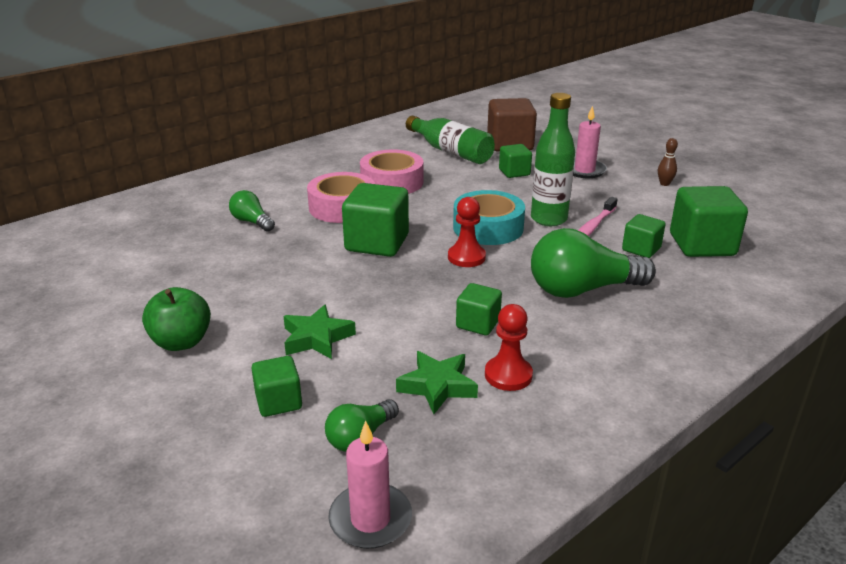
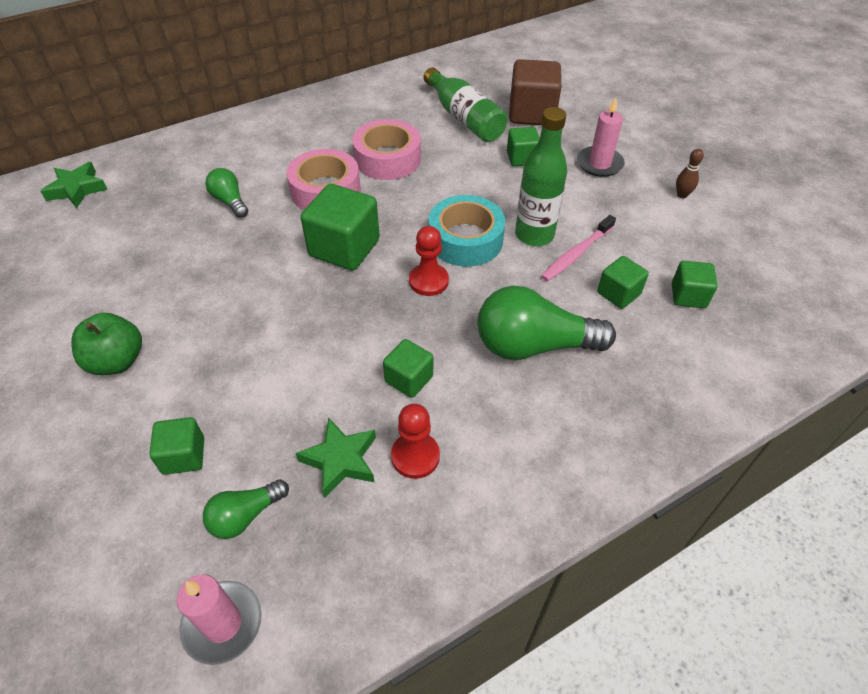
camera: 10 degrees right, 20 degrees up
(316, 338) = (244, 375): green star -> green star (77, 189)
(702, 245) = (688, 296): green cube -> green cube, size x0.57

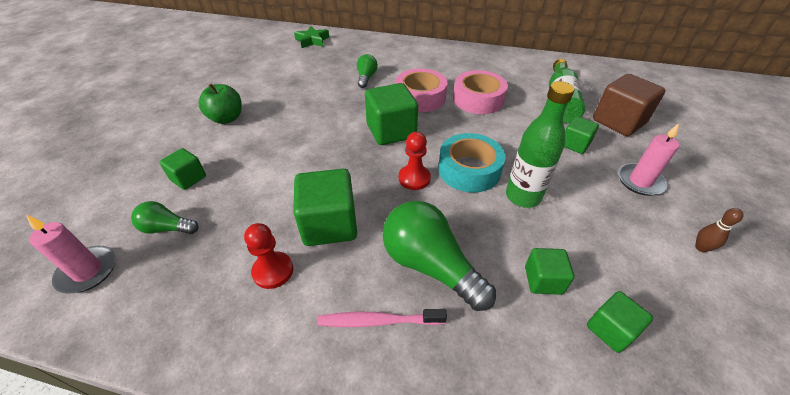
camera: 45 degrees right, 5 degrees down
(340, 460) = (239, 239): green star -> none
(409, 379) = (329, 224): green cube -> green cube, size x1.77
(576, 254) = (541, 229): pink toothbrush -> pink toothbrush (378, 321)

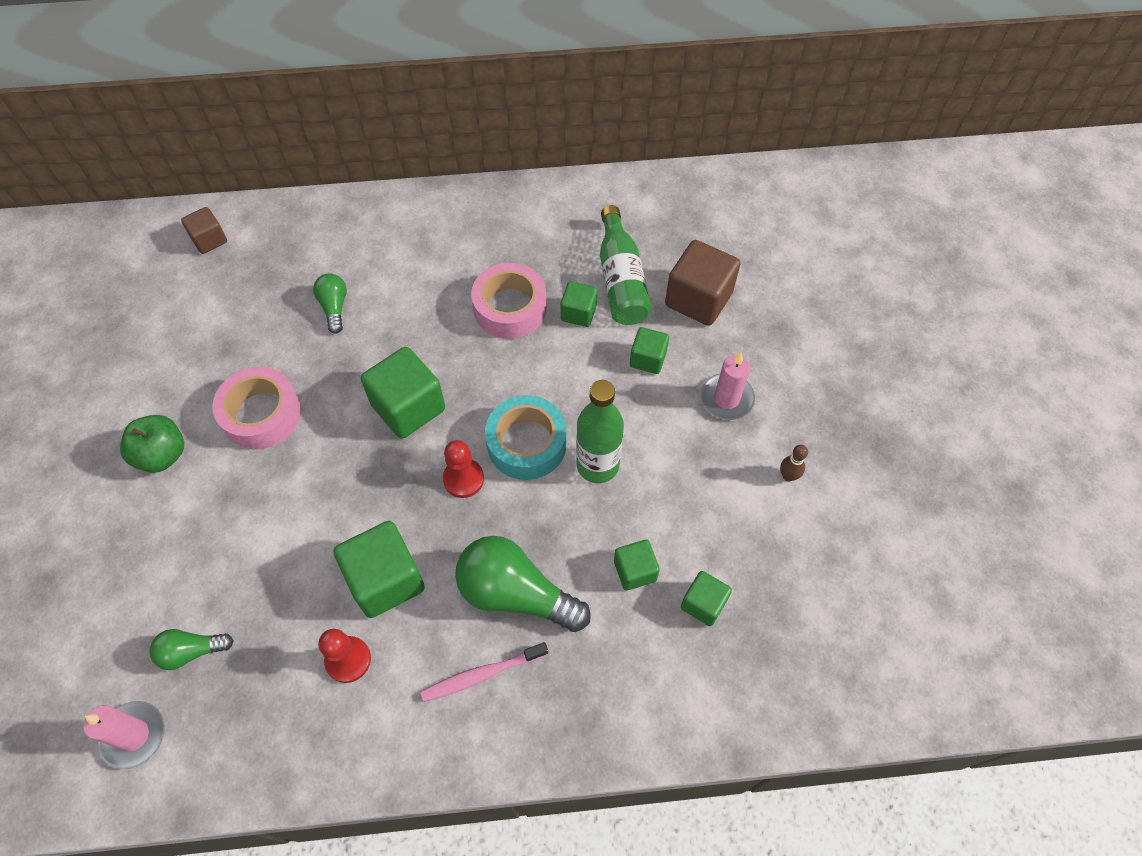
camera: 20 degrees left, 15 degrees up
(188, 178) = (172, 573): green cube -> green cube (578, 313)
(312, 40) = (209, 240): green star -> brown cube
(420, 97) = (428, 327): pink tape -> pink tape (261, 414)

